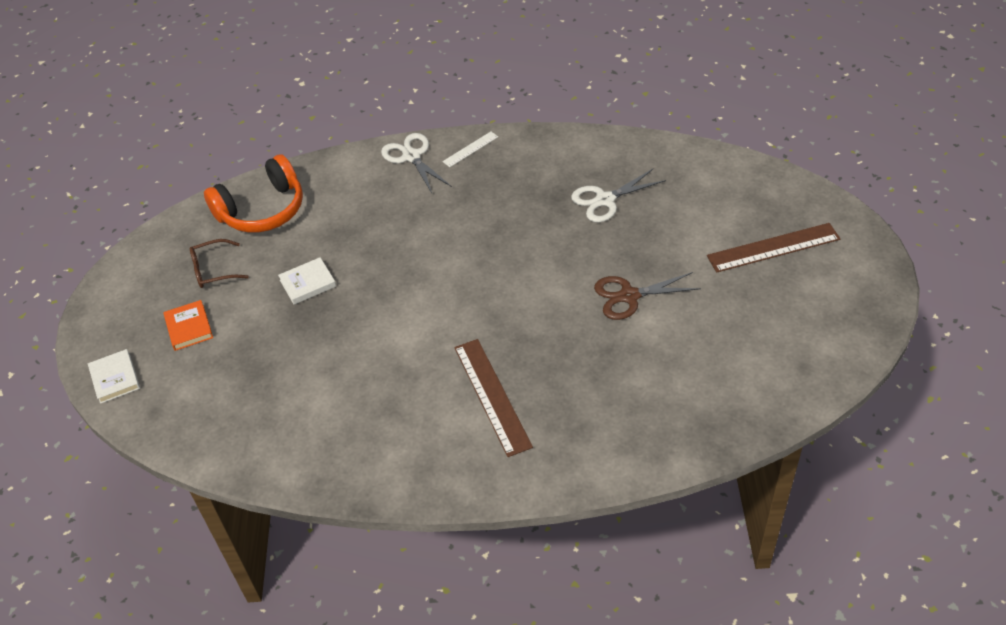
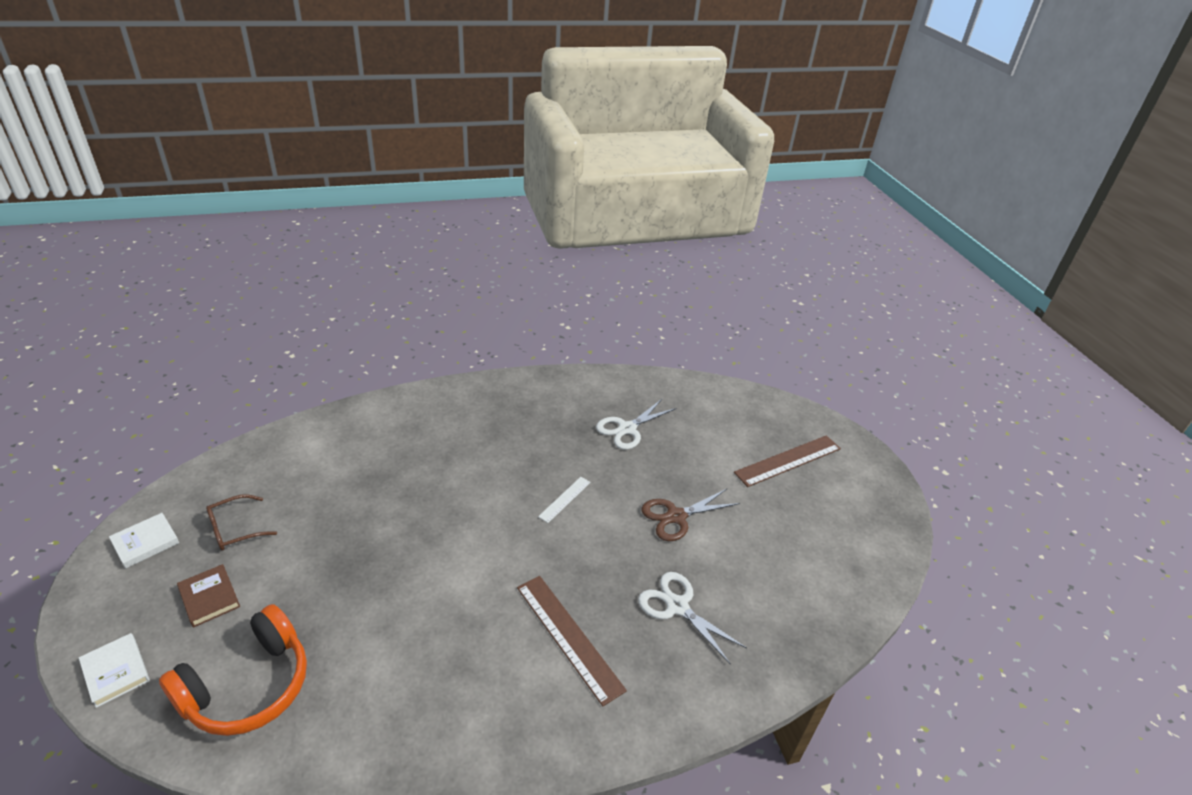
camera: 20 degrees left, 10 degrees down
(189, 327) = (209, 598): orange book -> brown book
(262, 210) = (285, 461): orange headphones -> orange headphones (248, 686)
(308, 283) = (345, 534): white book -> white book (145, 542)
(411, 156) = (434, 401): white scissors -> white scissors (677, 606)
(470, 149) = (490, 391): white ruler -> white ruler (564, 499)

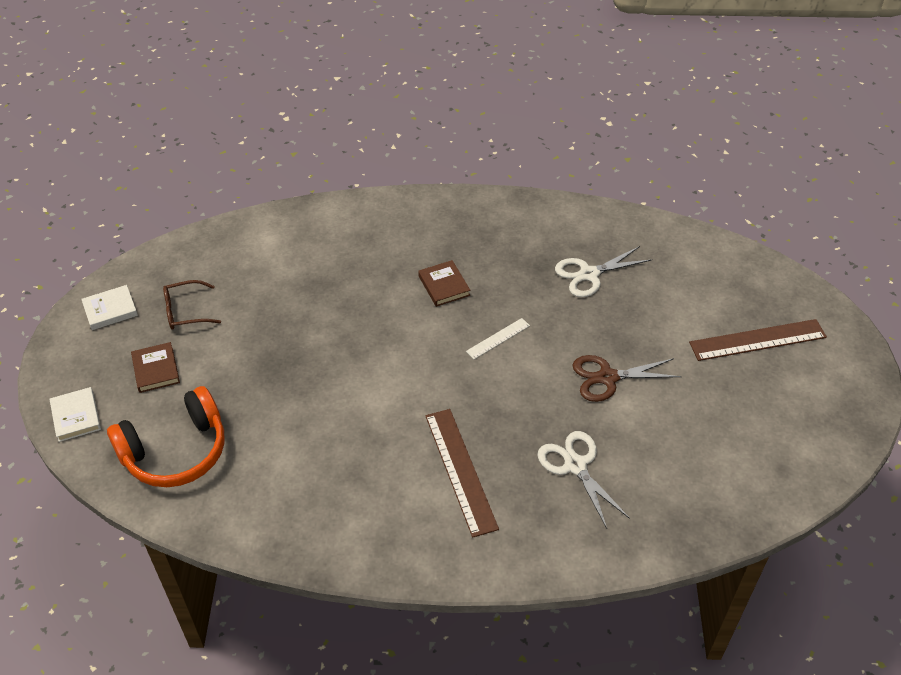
camera: 20 degrees right, 10 degrees up
(499, 460) = (444, 286): none -> brown book

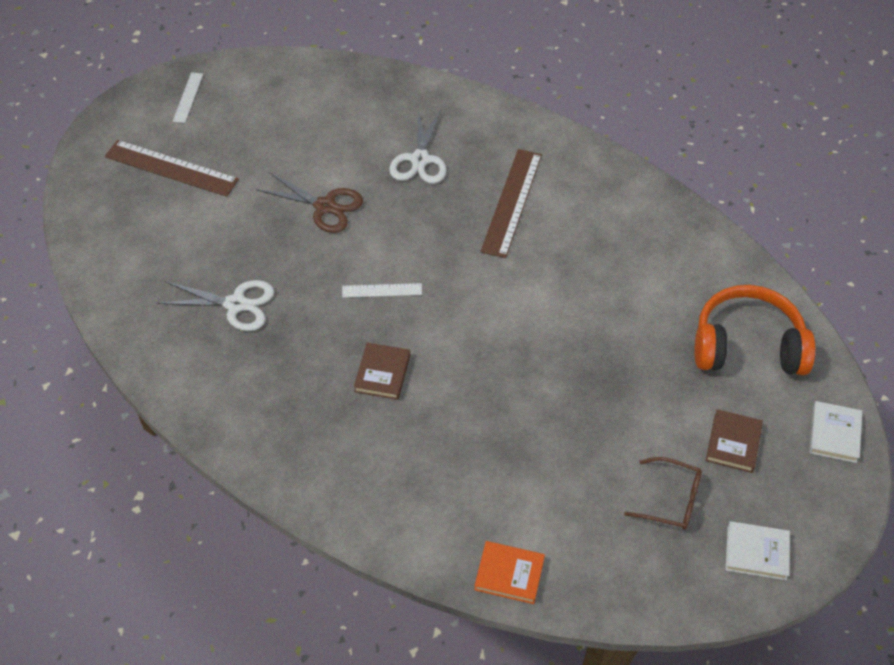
camera: 145 degrees left, 5 degrees up
(269, 224) = (509, 574): none -> orange book
(829, 407) = (188, 97): none -> white ruler

